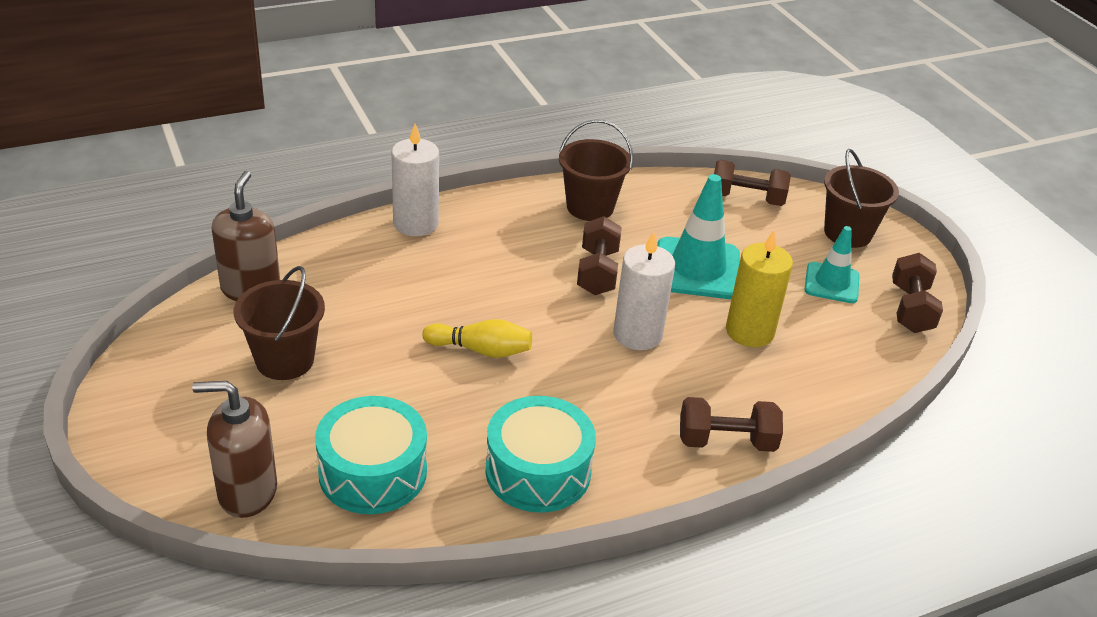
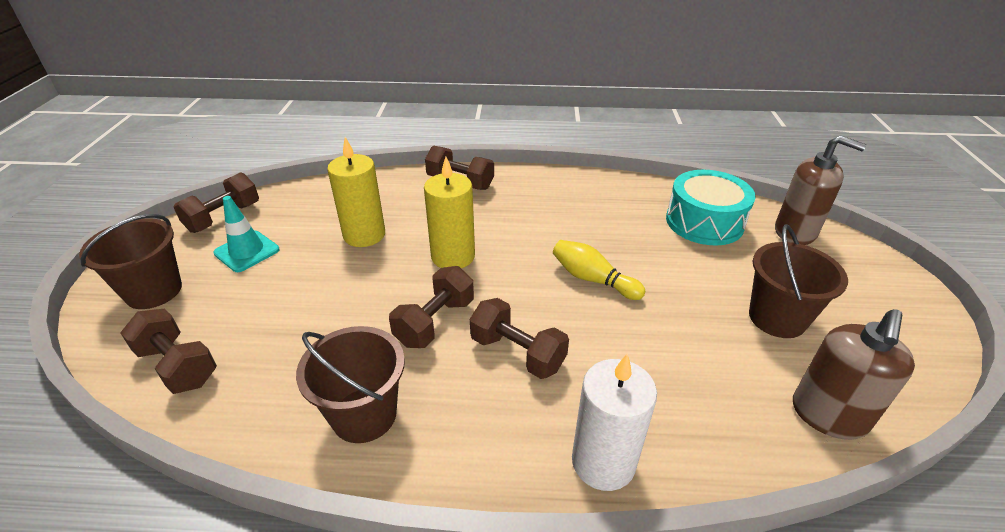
camera: 150 degrees left, 0 degrees up
(512, 268) = (517, 353): none -> brown dumbbell
(538, 471) = (591, 197): turquoise drum -> none
(637, 334) = (453, 256): white candle -> yellow candle
(697, 269) = (339, 297): turquoise traffic cone -> none

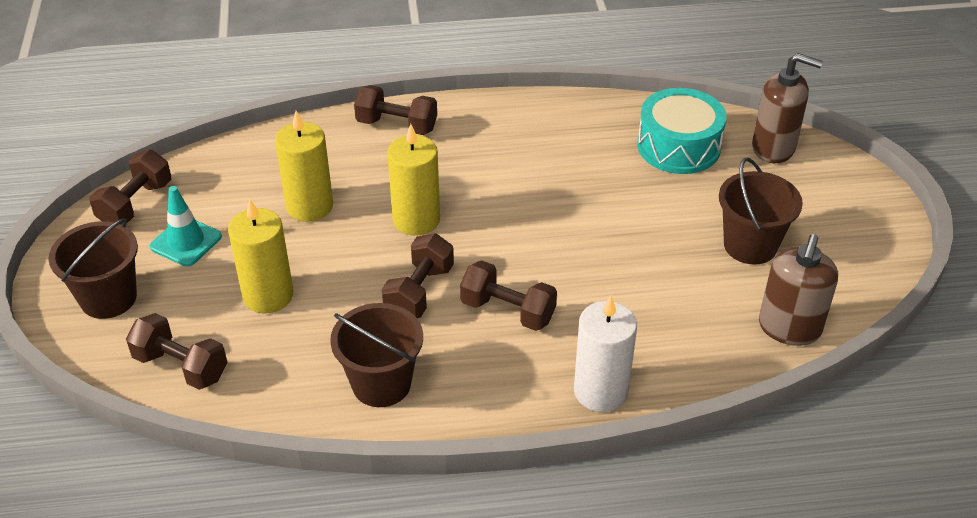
camera: 10 degrees left, 5 degrees up
(293, 307) = (268, 295): none -> yellow candle
(593, 279) = (568, 227): yellow bowling pin -> none

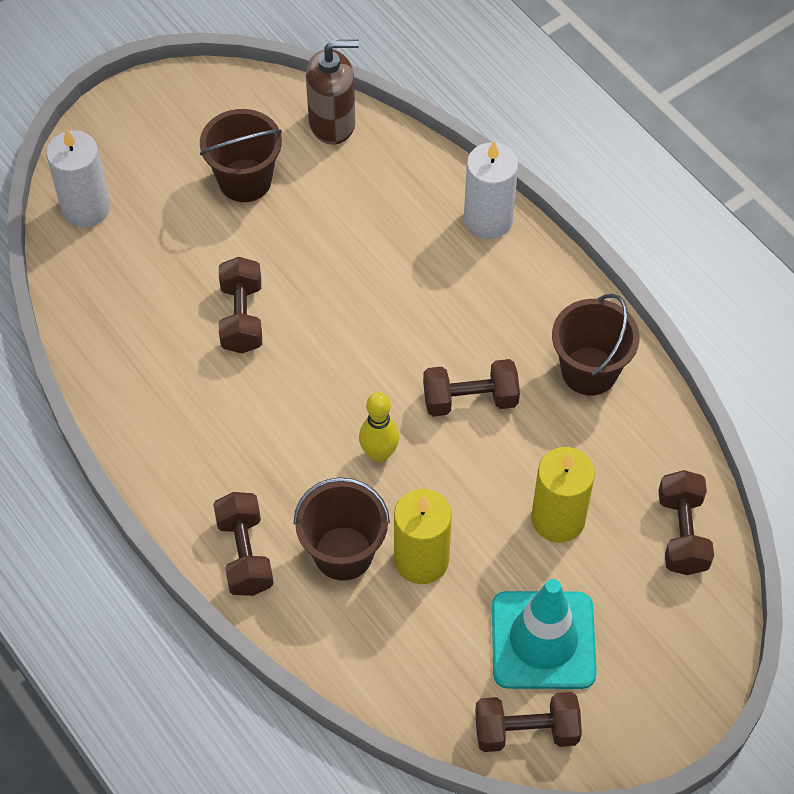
camera: 120 degrees left, 15 degrees up
(108, 298) = (656, 655): brown bucket -> brown bucket (343, 553)
(186, 242) = (543, 640): turquoise traffic cone -> turquoise traffic cone, size x1.61
(416, 220) = (379, 454): yellow candle -> yellow bowling pin
(508, 311) = (446, 321): brown dumbbell -> brown dumbbell (242, 317)
(678, 146) = (129, 284): turquoise drum -> none
(773, 148) = (86, 208): brown soap dispenser -> white candle

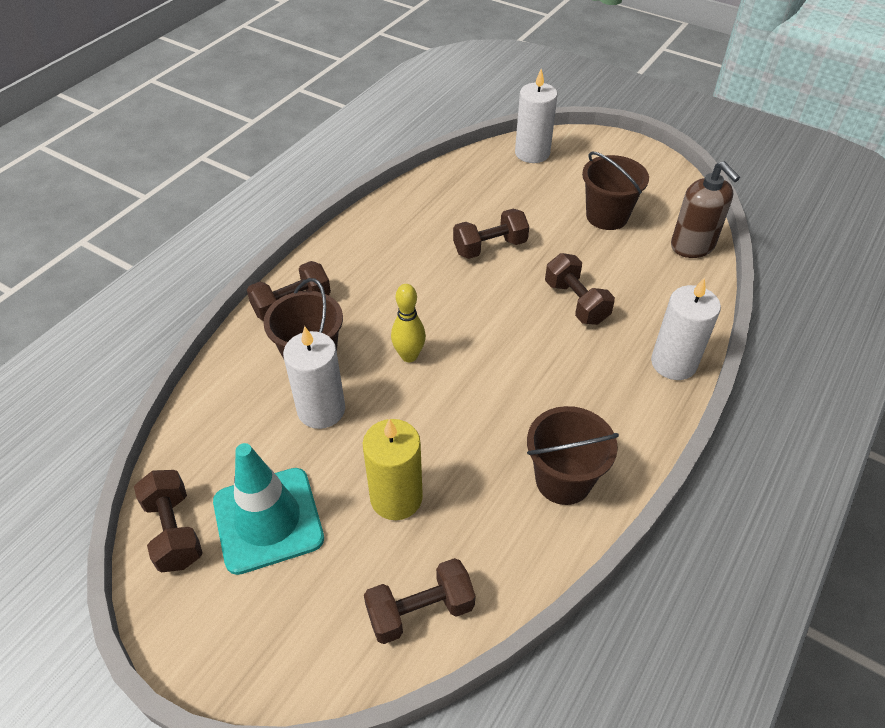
camera: 70 degrees right, 10 degrees down
(421, 560) = (321, 410): yellow candle -> white candle
(470, 400) = (488, 400): brown dumbbell -> brown dumbbell (576, 302)

